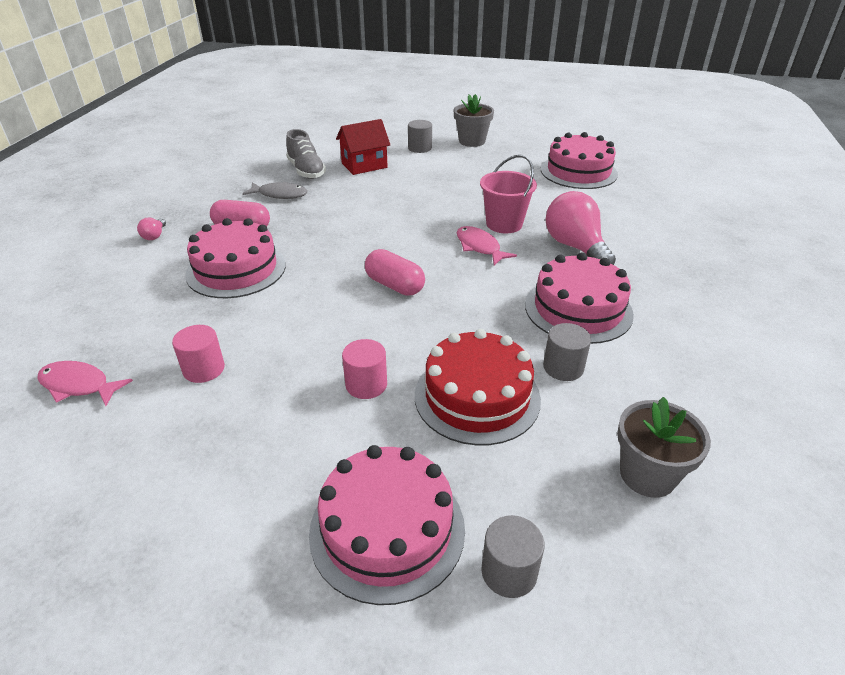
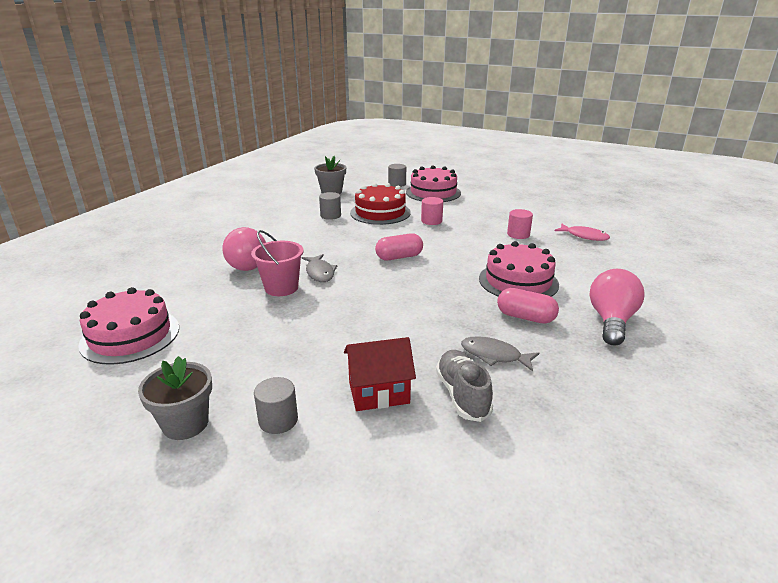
camera: 165 degrees left, 10 degrees down
(154, 236) = (611, 321): pink light bulb -> pink light bulb, size x2.31
(395, 285) = (399, 257): pink capsule -> pink capsule turned 75 degrees counterclockwise
(479, 247) = (320, 273): pink fish -> grey fish
(578, 309) = (294, 233): pink cake -> none

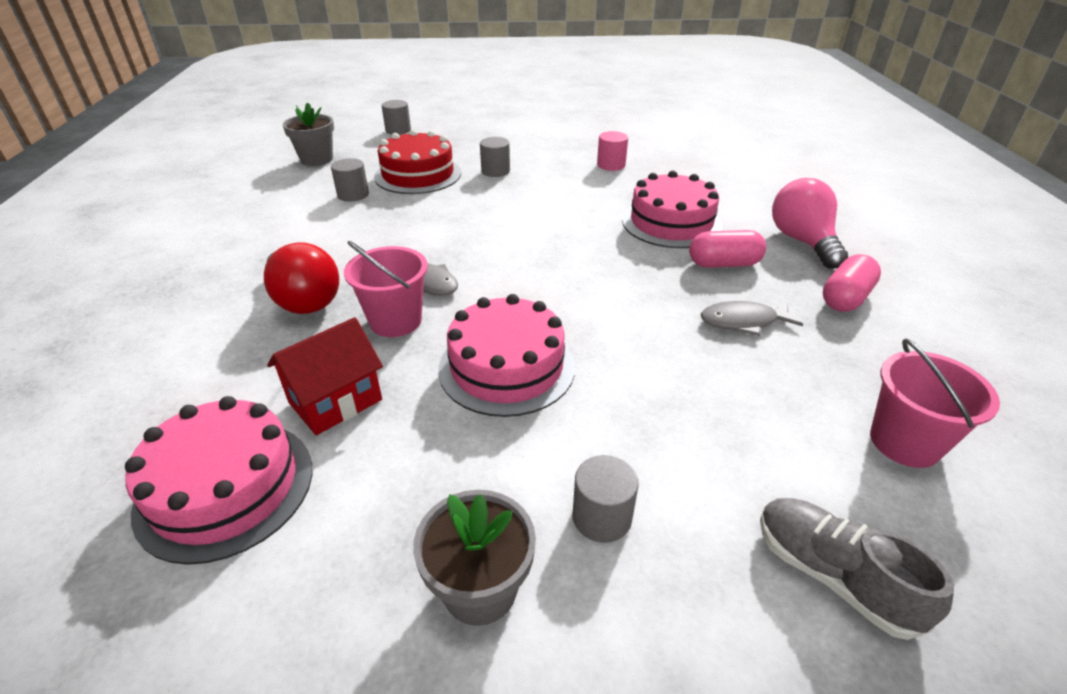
camera: 30 degrees left, 10 degrees up
(248, 263) = (304, 299): pink light bulb -> red light bulb
(379, 393) = (678, 421): red house -> red house (335, 401)
(399, 257) = (507, 230): pink capsule -> pink capsule (845, 298)
(431, 221) = (495, 171): pink cylinder -> grey cylinder
(433, 192) = (457, 133): pink cake -> pink cake (507, 367)
(462, 395) = (764, 383): grey shoe -> grey shoe (832, 575)
(521, 466) = (904, 442): none -> pink bucket
(584, 236) = (678, 151): pink fish -> none

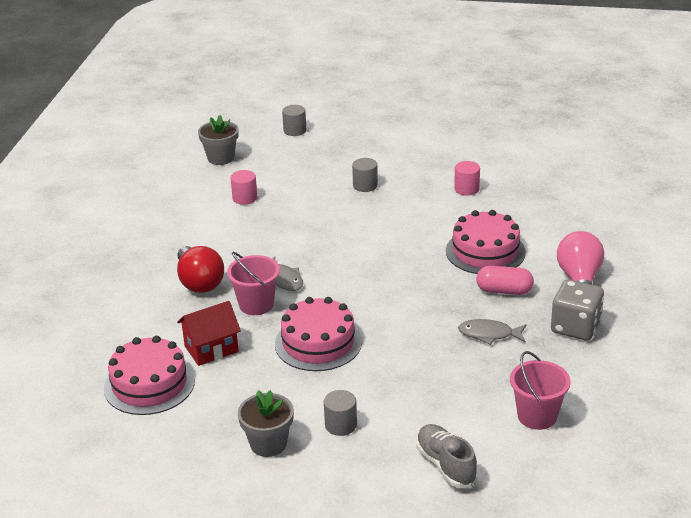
camera: 15 degrees right, 5 degrees down
(353, 195) = (245, 198): grey cylinder -> pink cylinder
(418, 175) = (300, 183): red cake -> none
(845, 298) = (575, 327): pink capsule -> grey dice

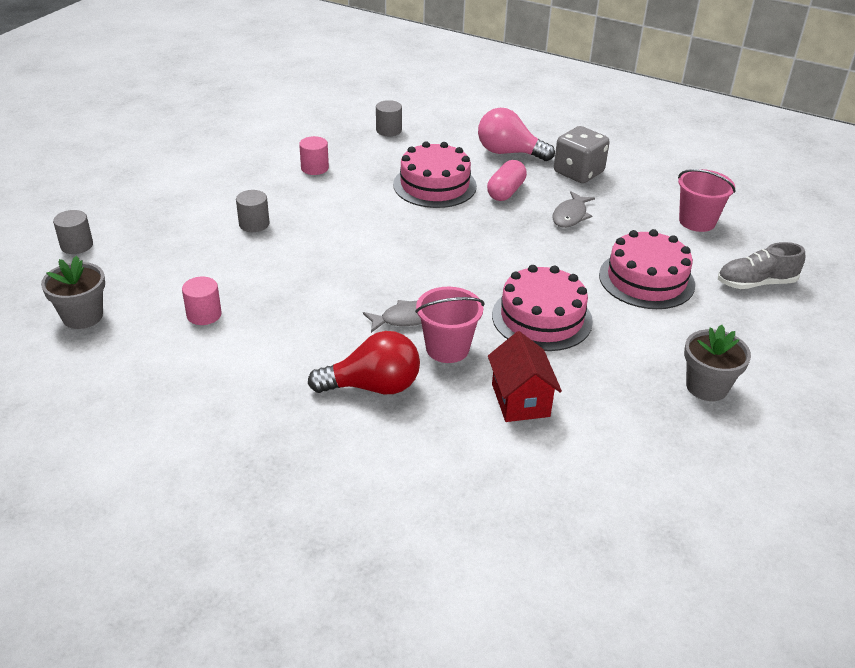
camera: 75 degrees left, 5 degrees up
(149, 384) = (572, 466): pink cake -> pink cake (646, 279)
(341, 425) = (685, 331): grey cylinder -> grey cylinder (388, 130)

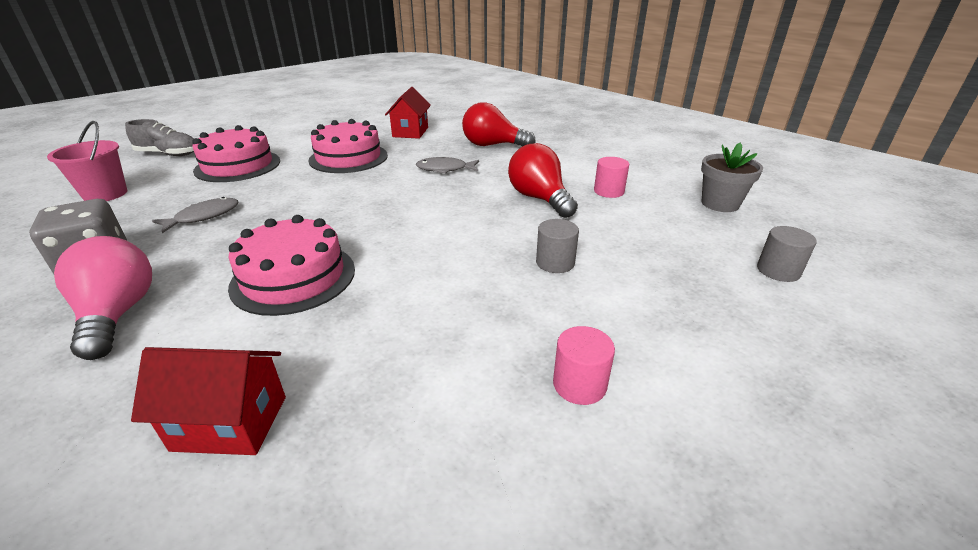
camera: 160 degrees left, 5 degrees down
(280, 289) = (539, 199): none -> red light bulb
(314, 168) = (438, 342): pink cylinder -> pink cylinder (579, 384)
(388, 130) = (230, 423): grey cylinder -> red house
(447, 348) = (431, 153): pink bucket -> none
(506, 192) = (223, 253): pink capsule -> none
(509, 153) = (118, 314): pink light bulb -> pink light bulb turned 150 degrees counterclockwise
(706, 387) = (302, 125): grey flower pot -> none

